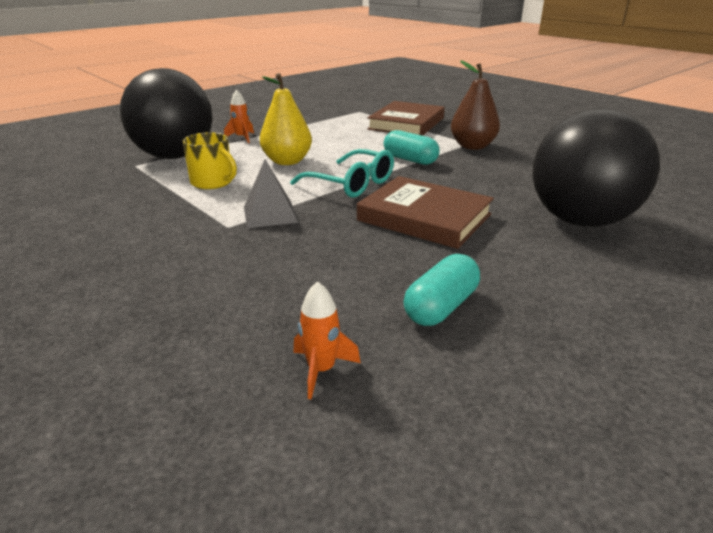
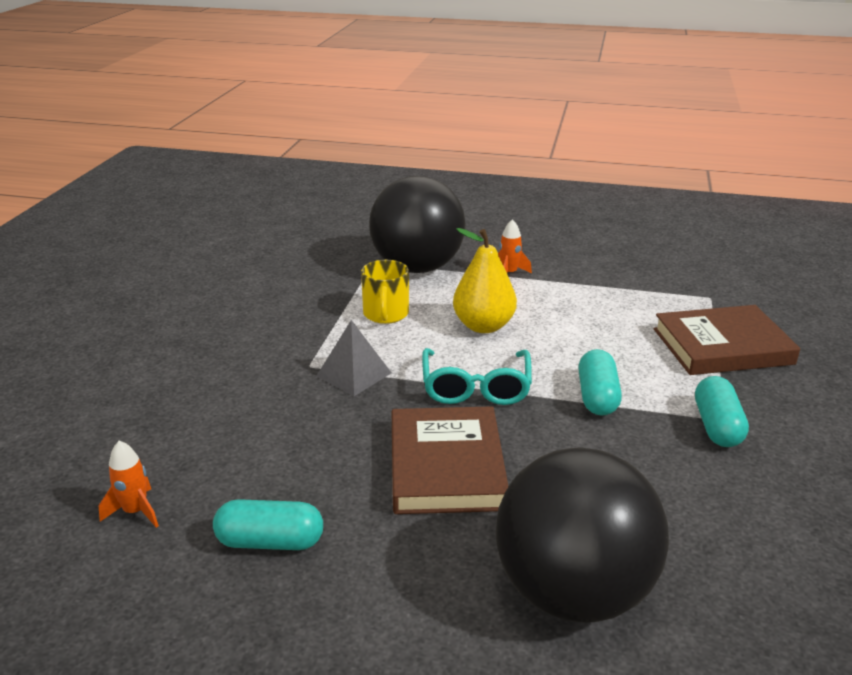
camera: 55 degrees right, 0 degrees up
(472, 146) = (717, 426): brown pear -> turquoise capsule

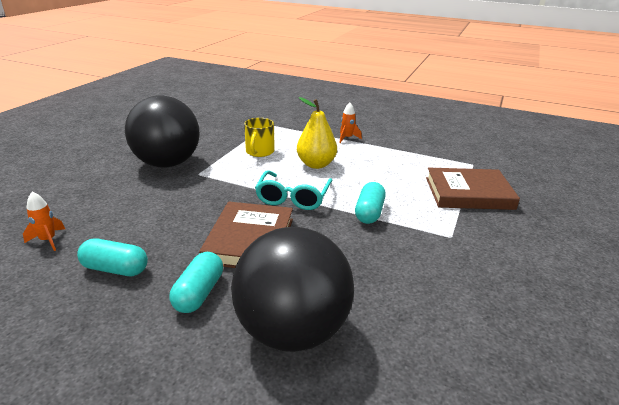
camera: 10 degrees right, 0 degrees up
(354, 374) = (222, 181): grey pyramid -> none
(417, 267) = (292, 129): black ball -> black ball (167, 163)
(717, 426) = (443, 240): turquoise capsule -> turquoise capsule (199, 293)

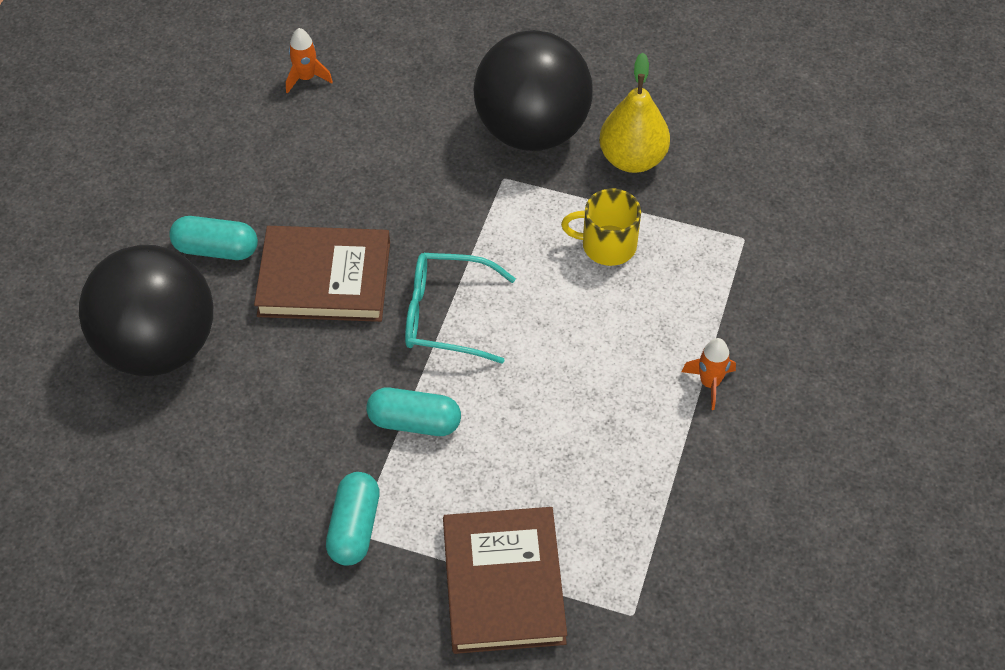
camera: 85 degrees right, 25 degrees up
(115, 269) = (255, 160): turquoise capsule -> turquoise capsule (354, 527)
(316, 164) = (572, 337): yellow pear -> yellow pear (632, 159)

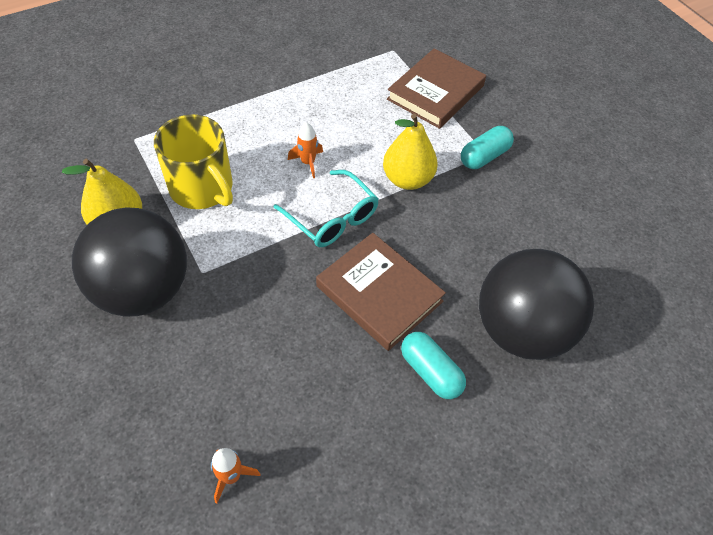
camera: 140 degrees left, 0 degrees up
(414, 422) = (407, 179): turquoise capsule -> yellow pear
(607, 245) = (202, 188): yellow mug -> yellow mug, size x1.56
(709, 383) = (248, 96): orange rocket -> orange rocket (308, 163)

